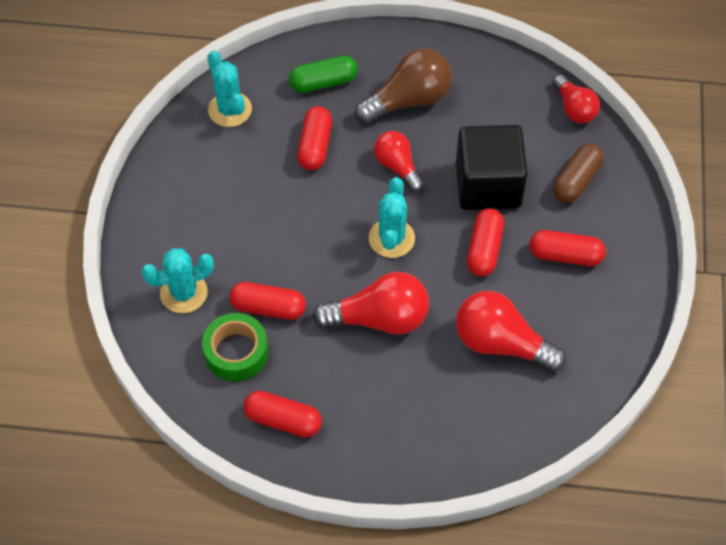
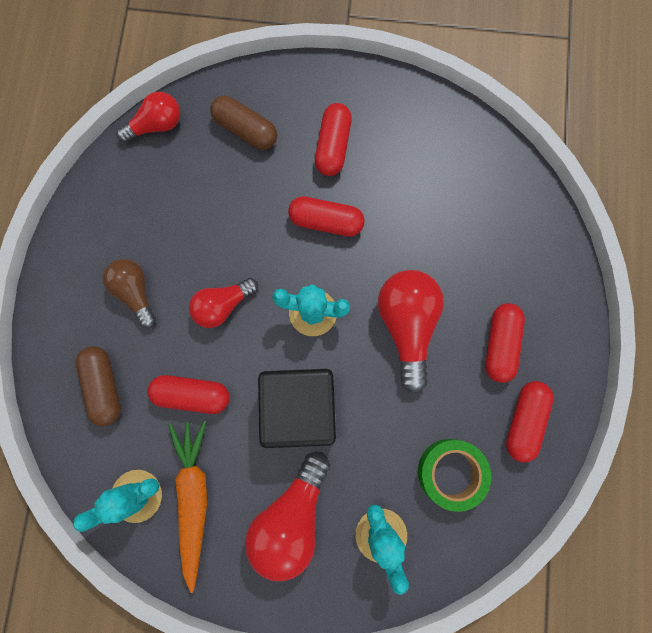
camera: 90 degrees left, 20 degrees up
(226, 150) = (193, 497): none -> orange carrot
(268, 308) = (397, 440): red capsule -> red capsule (500, 344)
(323, 82) = (104, 386): green capsule -> brown capsule
(408, 100) = (135, 292): brown light bulb -> brown light bulb, size x0.63
(488, 185) = (249, 214): black cube -> black cube (299, 408)
(501, 343) = (431, 210): red light bulb -> red light bulb (291, 517)

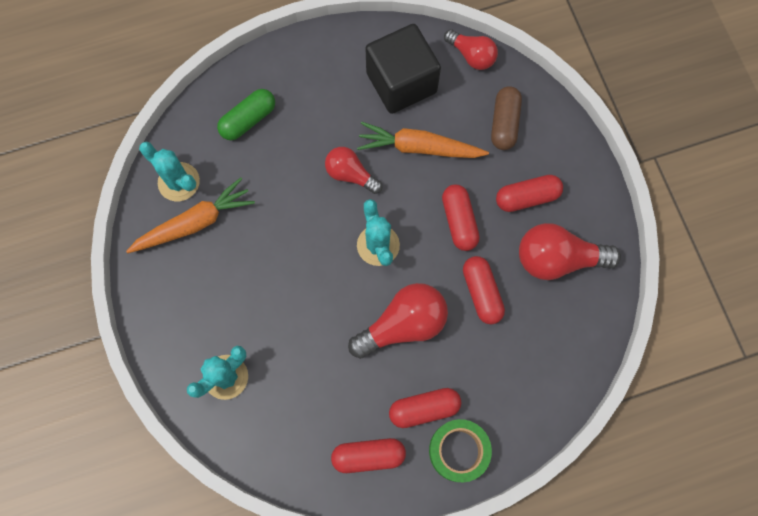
camera: 65 degrees right, 5 degrees down
(104, 386) = (248, 120): brown capsule -> green capsule
(135, 292) = (330, 106): brown light bulb -> none
(192, 395) = (271, 185): red capsule -> red capsule (481, 293)
(228, 224) = (419, 147): none -> orange carrot
(291, 517) = (210, 302): red light bulb -> red light bulb (557, 259)
(299, 408) = (296, 270): black cube -> black cube (401, 82)
(450, 472) = (298, 412): green tape -> green tape (458, 451)

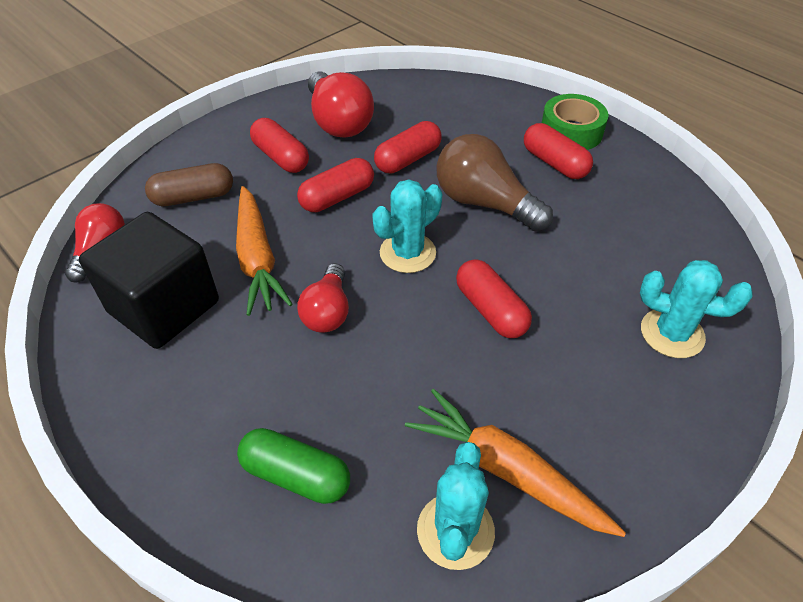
camera: 115 degrees left, 25 degrees down
(368, 456) = (633, 185): red capsule -> red capsule (490, 310)
(403, 325) = (484, 203): red light bulb -> brown light bulb

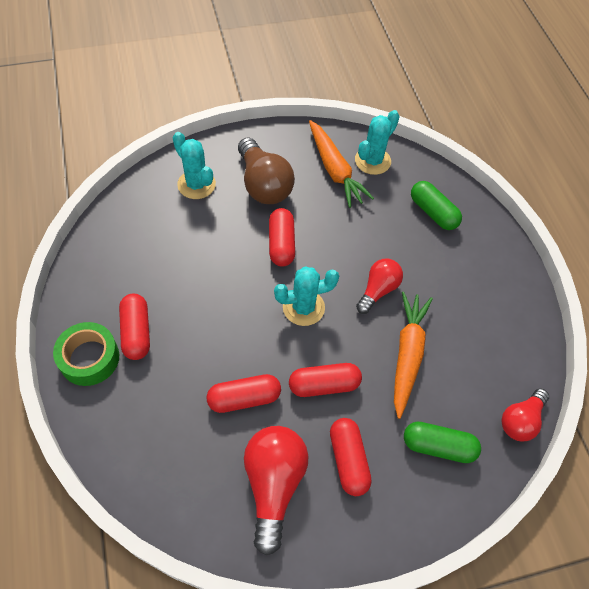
camera: 155 degrees left, 10 degrees up
(164, 307) = (481, 345): black cube -> none
(193, 197) = (438, 446): brown capsule -> green capsule
(484, 203) = (221, 322): brown light bulb -> brown light bulb (263, 184)

